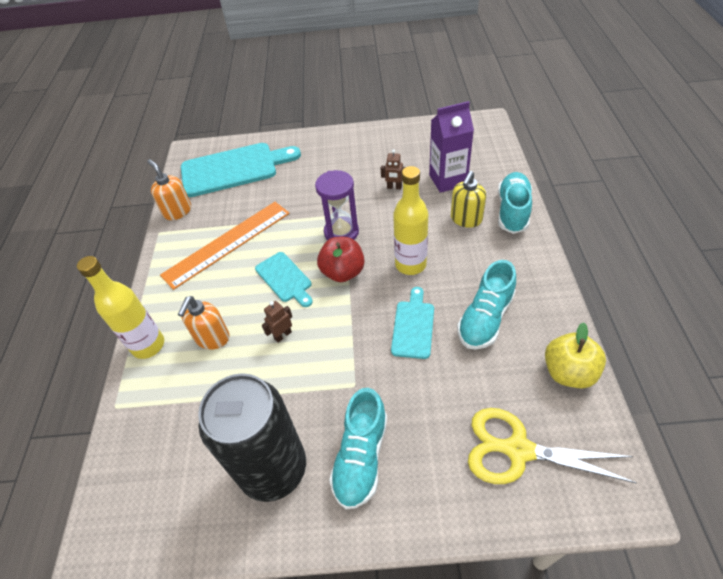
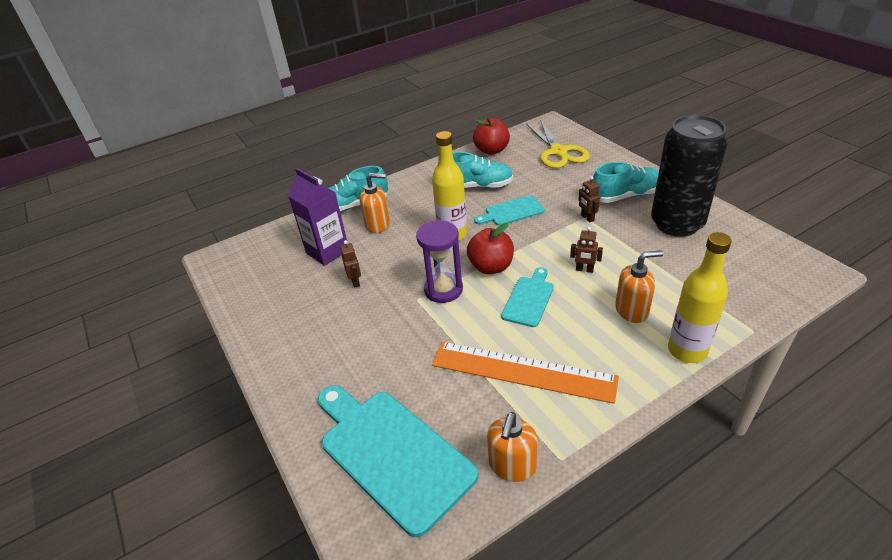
camera: 120 degrees left, 10 degrees down
(352, 387) = (587, 218): none -> brown robot
(466, 219) = (378, 225): yellow soap dispenser -> orange soap dispenser
(568, 372) = (491, 150): yellow apple -> red apple

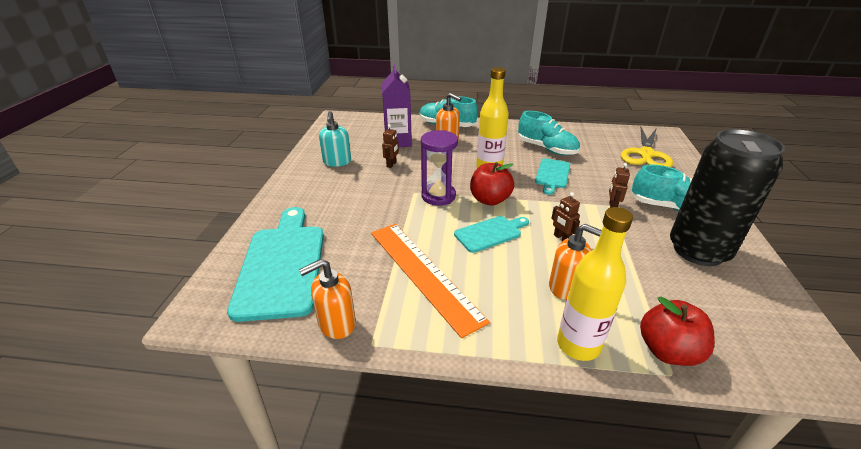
camera: 35 degrees right, 5 degrees down
(293, 312) = (337, 162): none -> turquoise soap dispenser
(491, 150) = (588, 132): red apple -> red apple (667, 351)
(512, 212) = (552, 175): turquoise cutting board -> turquoise cutting board turned 90 degrees counterclockwise

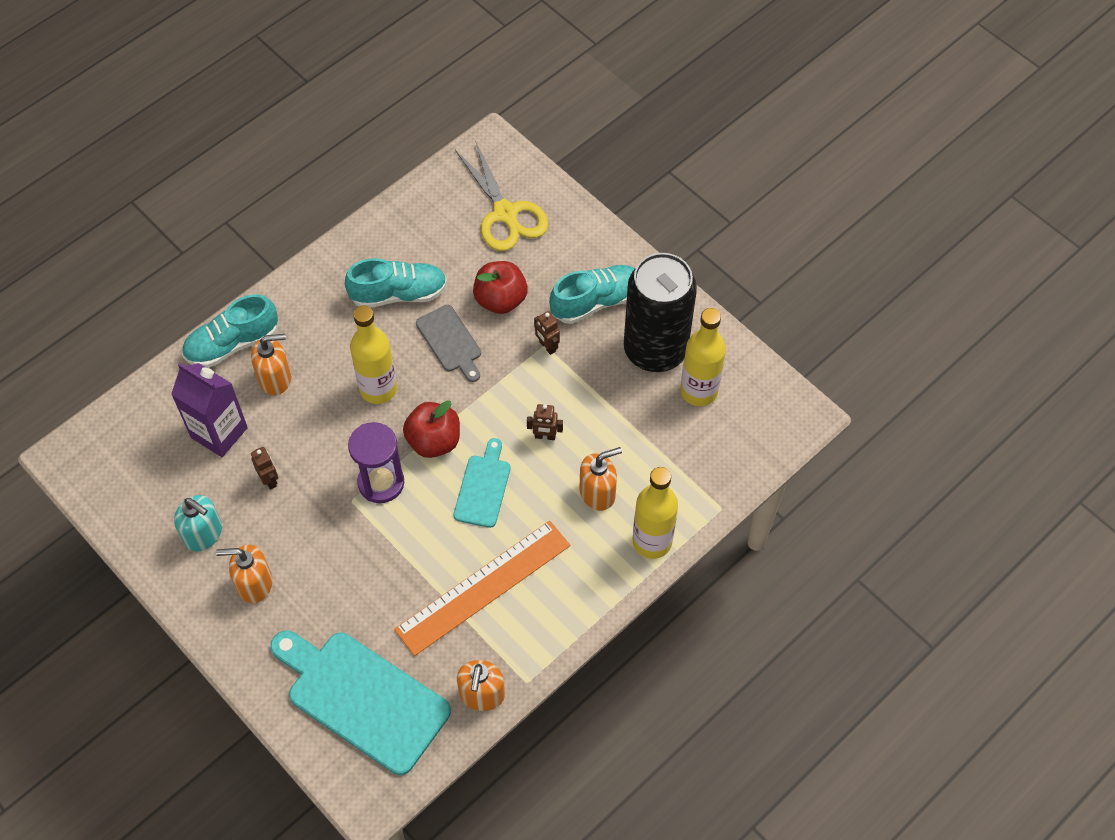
camera: 50 degrees left, 25 degrees up
(324, 188) = (254, 584): none -> orange soap dispenser
(423, 273) = (483, 587): orange ruler -> orange ruler turned 45 degrees counterclockwise
(552, 175) = (450, 341): turquoise cutting board -> grey cutting board
(667, 351) = (706, 490): red apple -> red apple (500, 300)
(719, 291) = (699, 391): none -> yellow bottle

